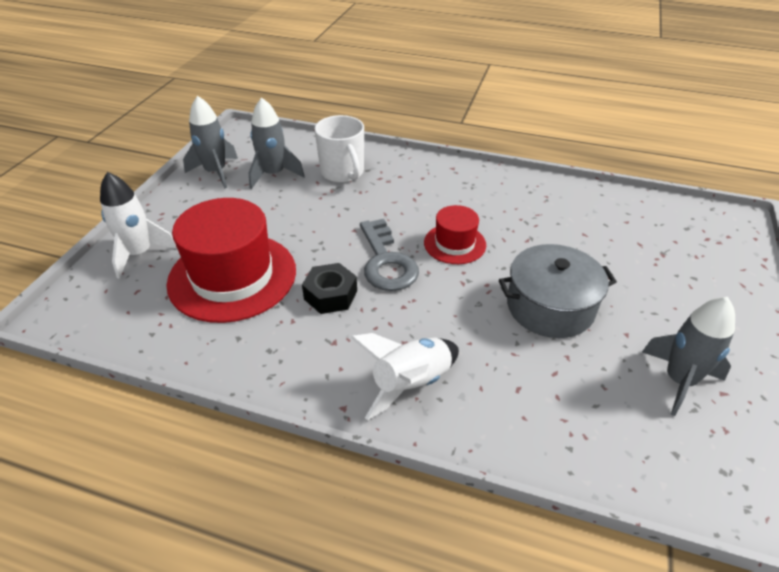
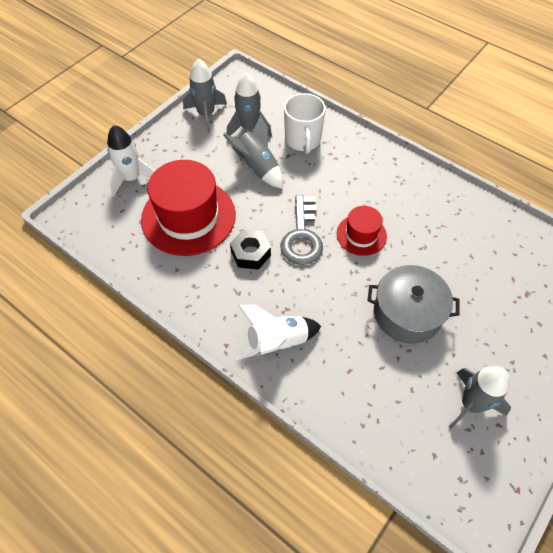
camera: 20 degrees right, 15 degrees up
(301, 208) = (258, 167): none -> grey rocket

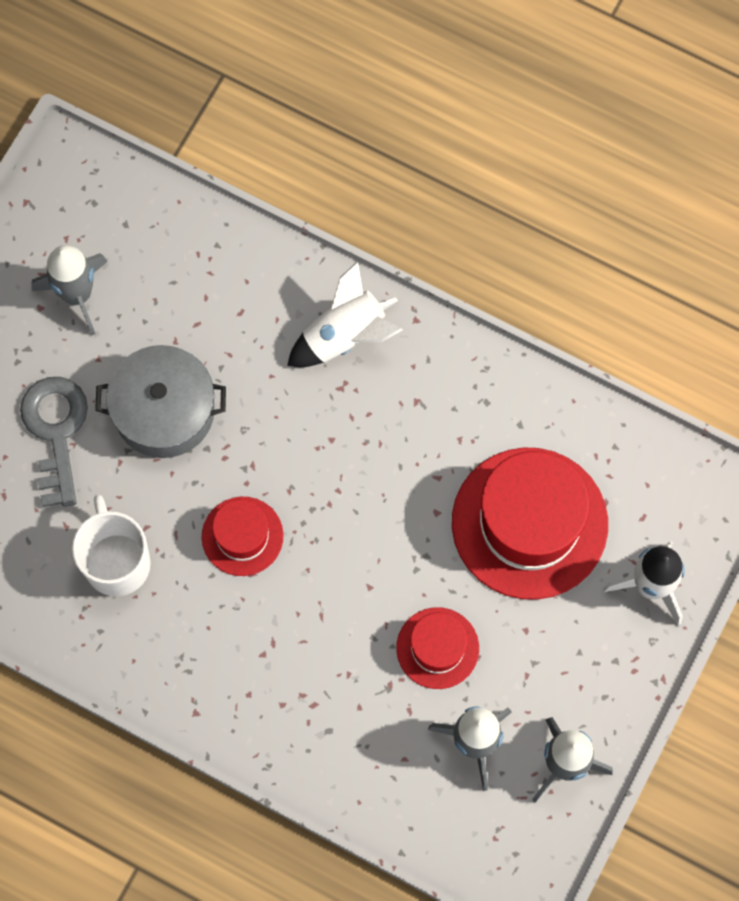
camera: 170 degrees right, 15 degrees up
(250, 253) = (413, 471): black nut -> none
(258, 167) = (437, 648): grey rocket -> red hat
(302, 236) = (337, 517): grey key -> grey key (56, 431)
(303, 140) = (368, 728): white mug -> white mug (117, 562)

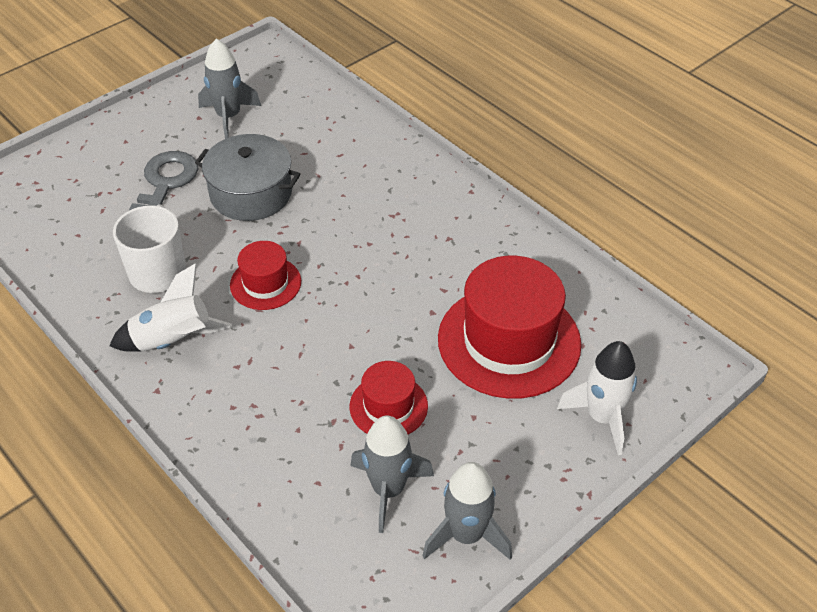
camera: 20 degrees right, 25 degrees down
(345, 336) = (411, 187): white rocket -> white rocket (173, 341)

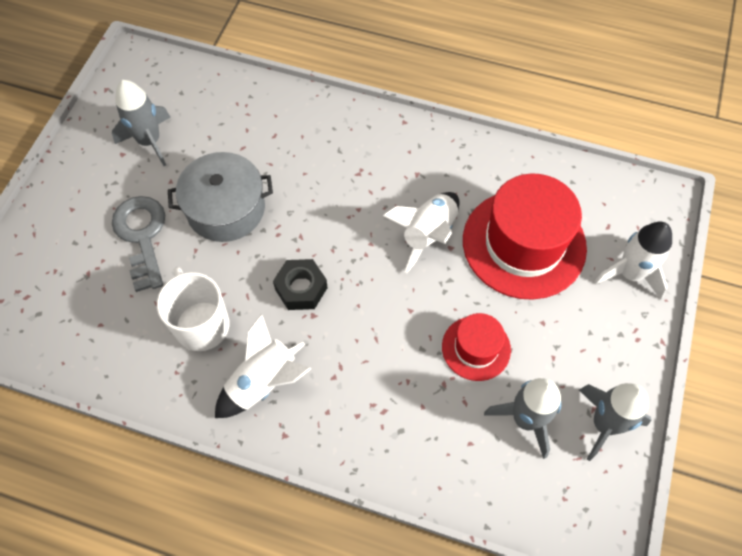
camera: 30 degrees left, 15 degrees up
(265, 283) = (301, 288): red hat -> black nut
(419, 291) = (428, 234): none -> white rocket

